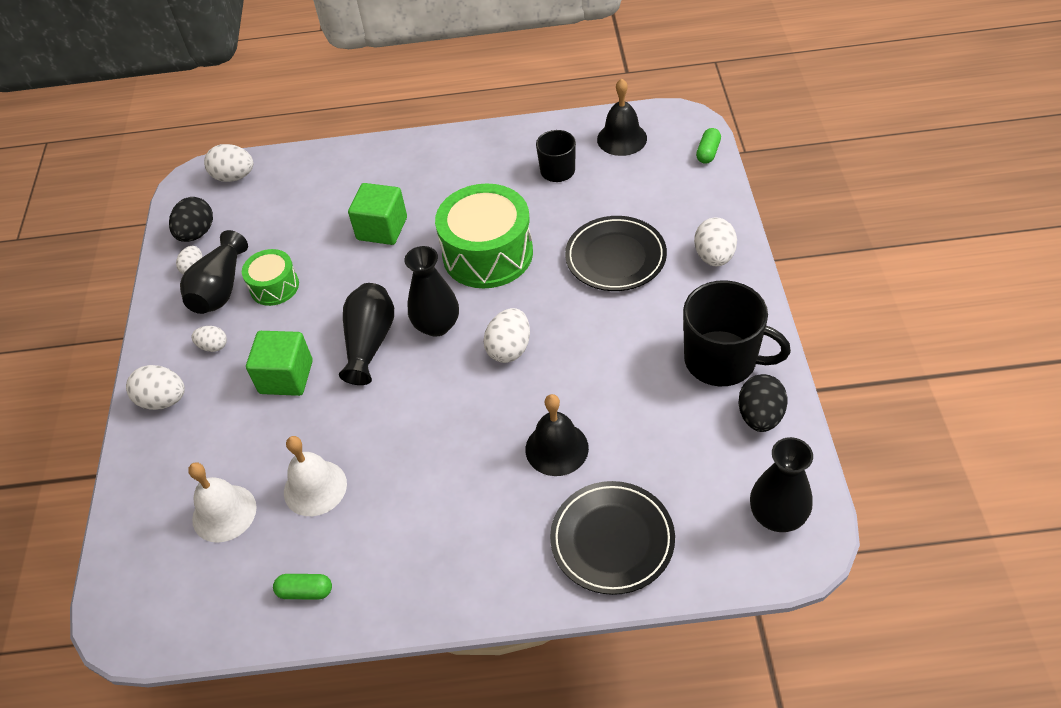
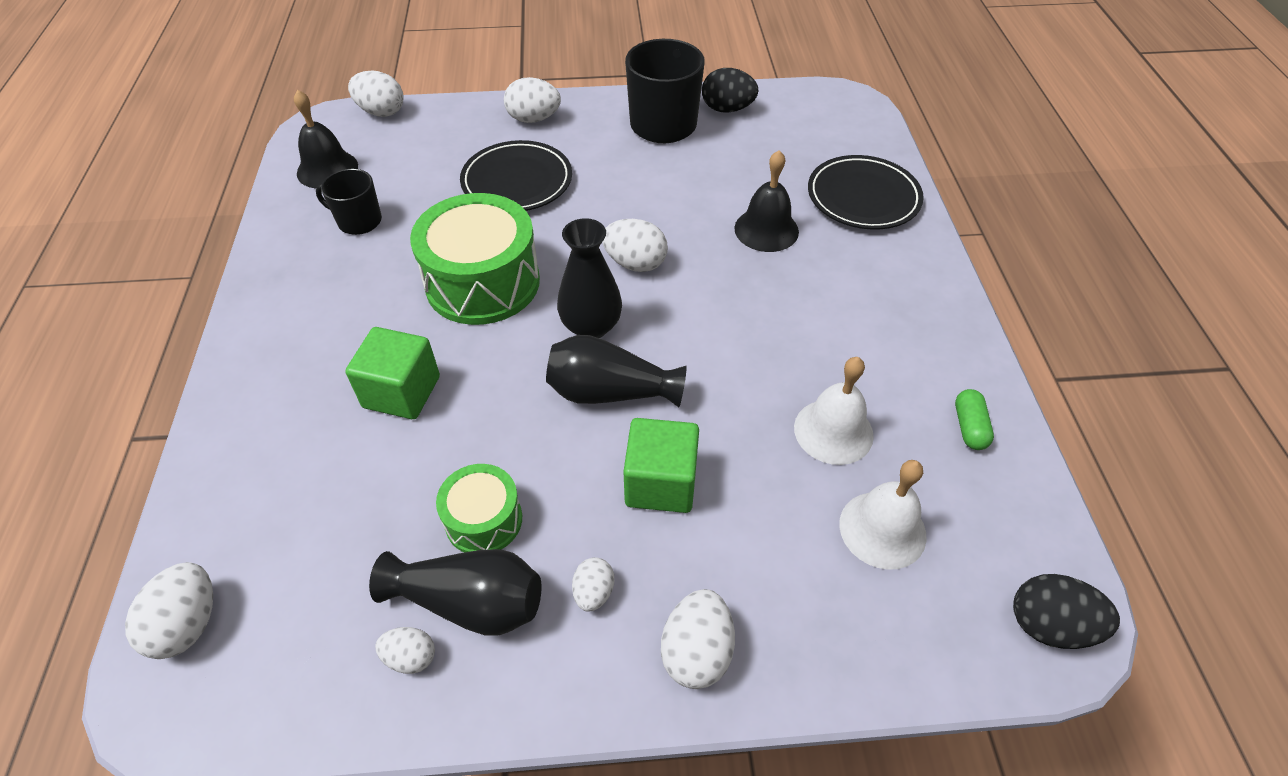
camera: 95 degrees left, 0 degrees up
(197, 233) = (320, 668): black egg -> black egg (1049, 625)
(708, 152) = (381, 112): green capsule -> white egg
(777, 516) = (825, 109): black vase -> none

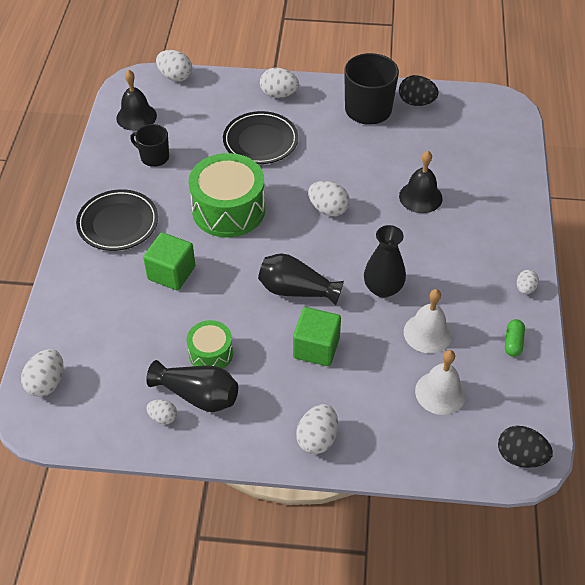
camera: 10 degrees right, 0 degrees up
(591, 326) = (292, 247): black vase -> black vase (383, 288)
(593, 592) = (266, 400): white egg -> white egg (525, 288)
(863, 197) = (493, 182): black plate -> black plate (118, 223)

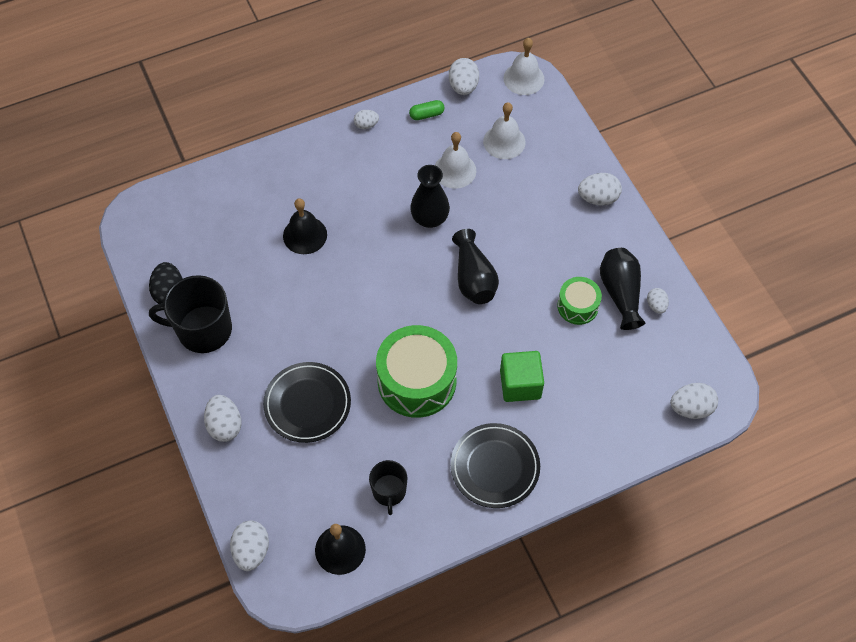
camera: 120 degrees left, 10 degrees up
(316, 348) = (520, 236): green cube -> none
(328, 209) = (365, 299): white egg -> white egg (463, 86)
(520, 456) = (524, 78): black egg -> white bell

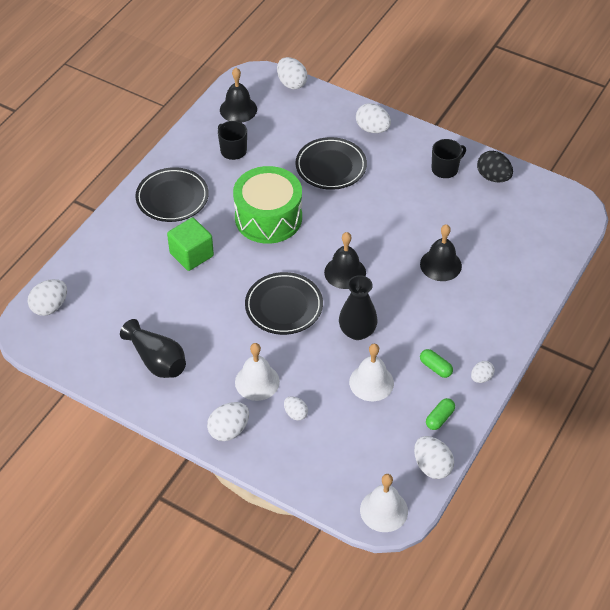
camera: 145 degrees right, 10 degrees down
(203, 330) = (445, 169): black mug -> black mug, size x0.58
(393, 278) = (345, 272): none -> black bell
(394, 152) = (435, 368): none -> green capsule
(473, 278) = (284, 306): black vase -> black plate
(504, 141) = (351, 434): white bell -> white bell (257, 382)
(577, 306) = (185, 331): green drum -> none
(656, 305) = (121, 367): white egg -> white egg (295, 413)

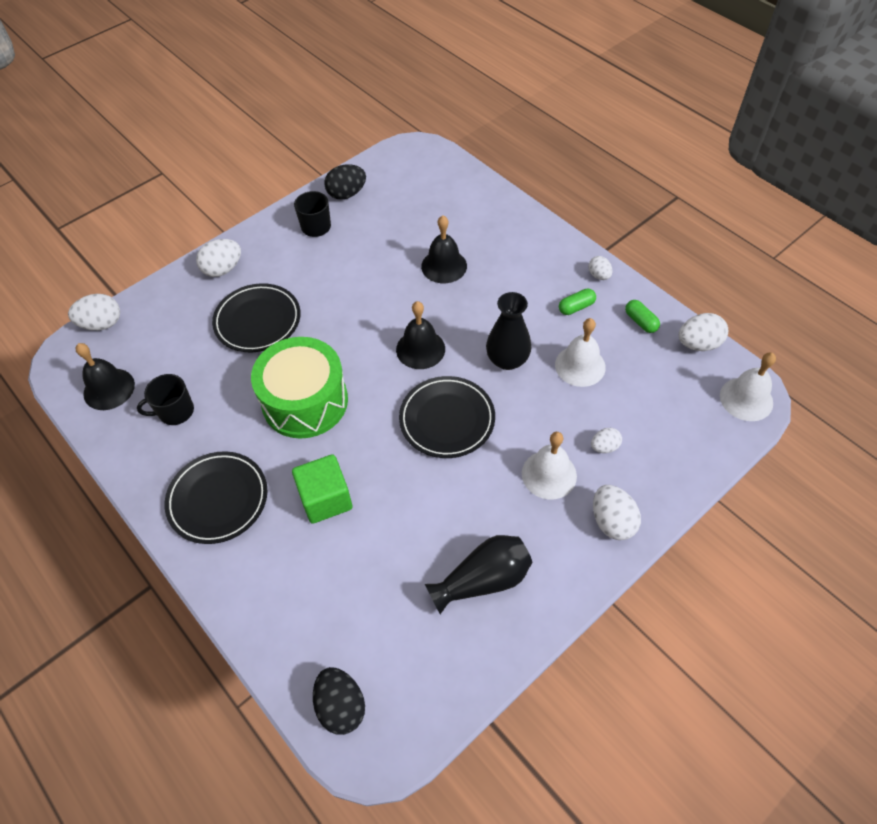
camera: 70 degrees left, 5 degrees up
(50, 307) = (341, 706): white egg -> black egg

